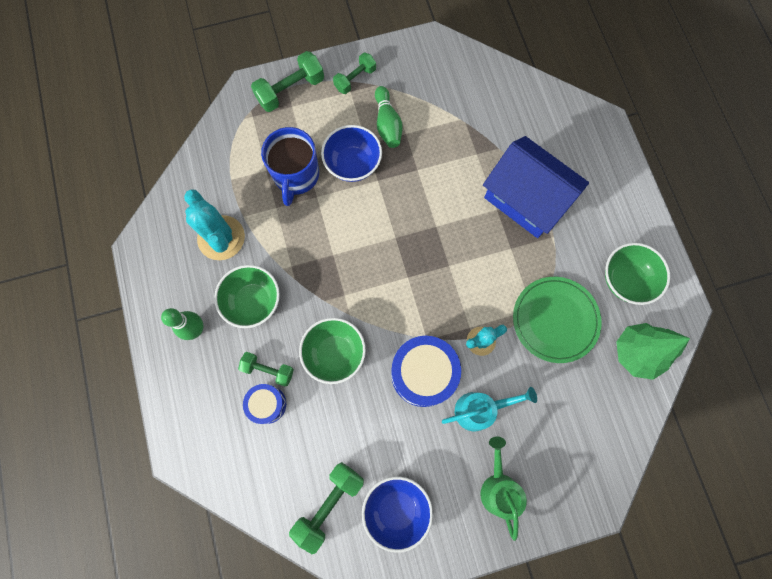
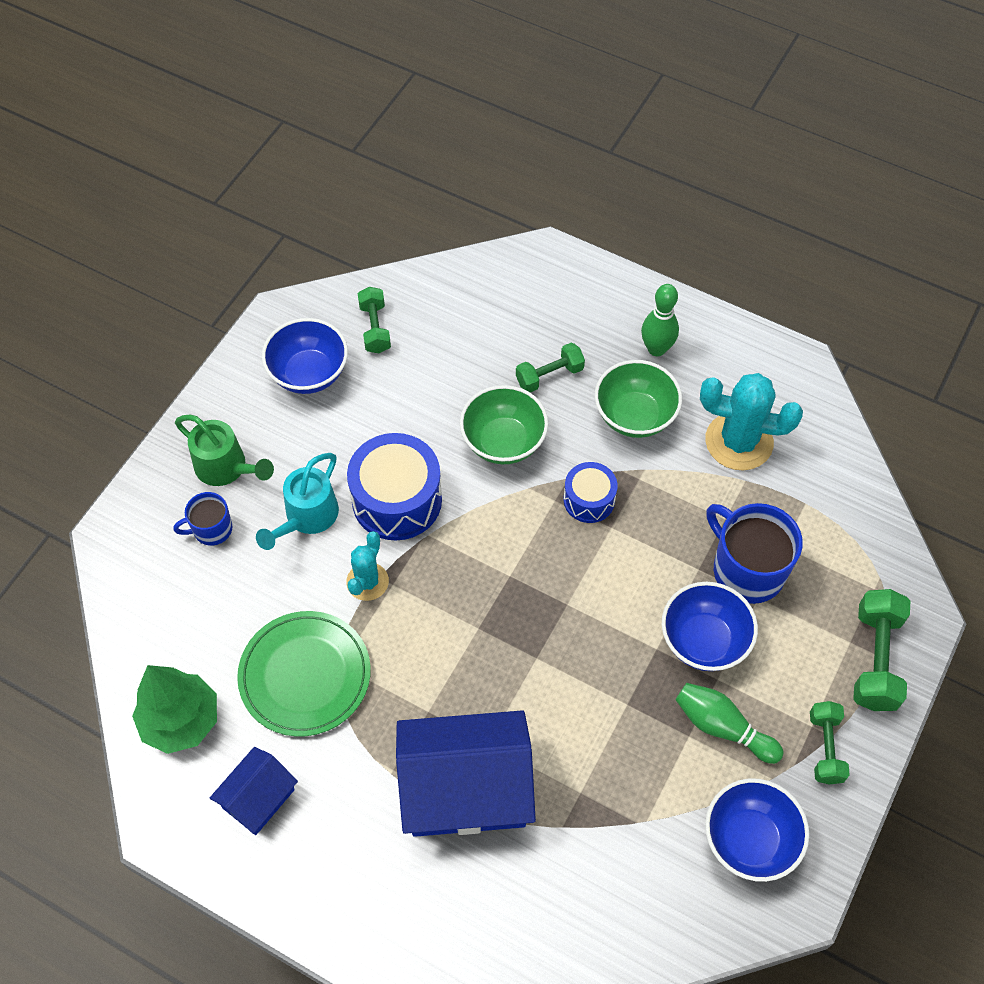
camera: 135 degrees right, 15 degrees down
(267, 404) = (517, 350): blue drum -> blue drum (589, 500)
(329, 504) = (375, 328): green dumbbell -> green dumbbell, size x0.65
(426, 76) = (749, 840): none -> blue bowl
(538, 453) = (211, 529): none -> blue mug
(626, 280) = (258, 798): green bowl -> blue house

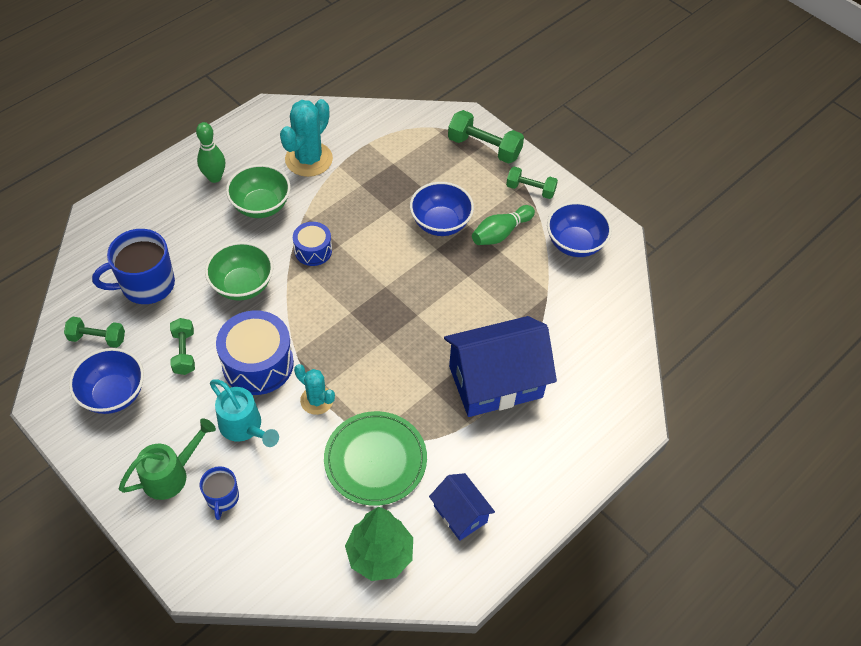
camera: 75 degrees left, 5 degrees down
(466, 789) = (495, 382): blue house -> blue house turned 60 degrees clockwise
(549, 376) = (202, 243): green dumbbell -> green dumbbell (184, 352)
(747, 570) = (401, 186): blue mug -> blue mug (146, 285)

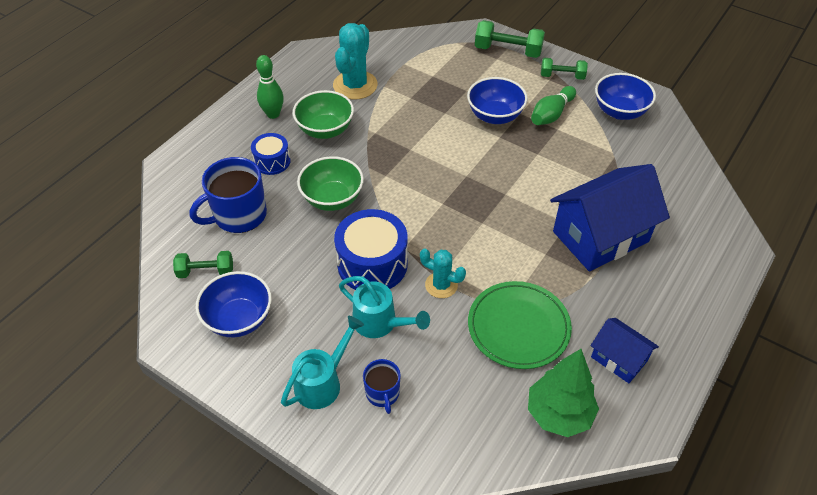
camera: 10 degrees left, 5 degrees down
(171, 474) = (323, 382): green watering can -> turquoise watering can
(184, 352) = (297, 268): green dumbbell -> none
(313, 250) = (388, 158): blue drum -> blue drum (272, 161)

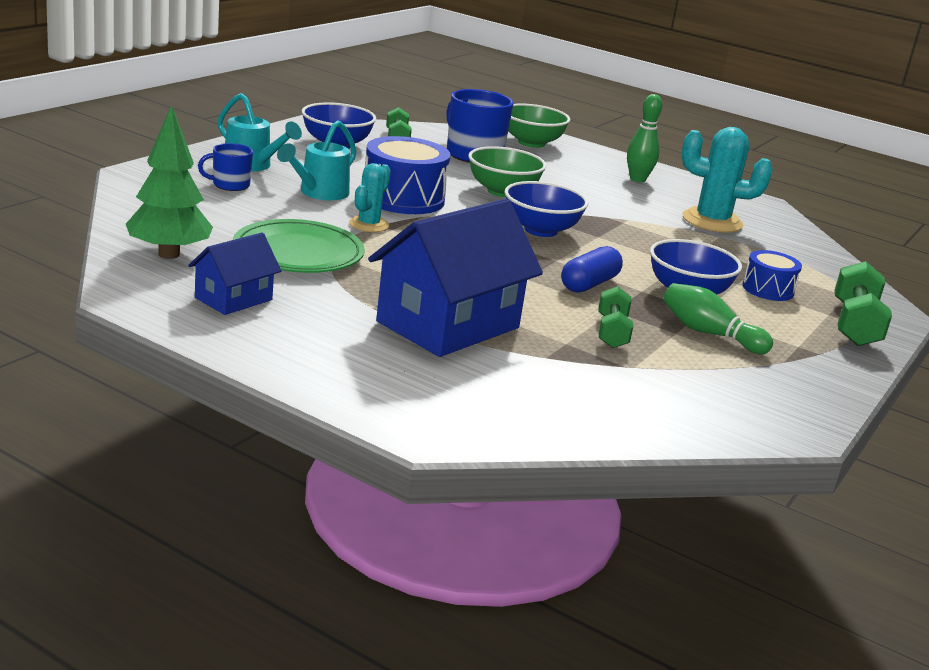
camera: 85 degrees right, 25 degrees down
(272, 161) = (557, 173): blue drum -> blue drum (768, 289)
(325, 130) = (619, 199): green bowl -> green bowl (531, 143)
(501, 162) = (589, 284): none -> blue capsule
(562, 76) = (814, 357): green dumbbell -> green dumbbell (612, 332)
(600, 236) = (448, 325): blue house -> blue house turned 75 degrees clockwise
(619, 111) = (743, 391): blue bowl -> blue bowl (540, 230)

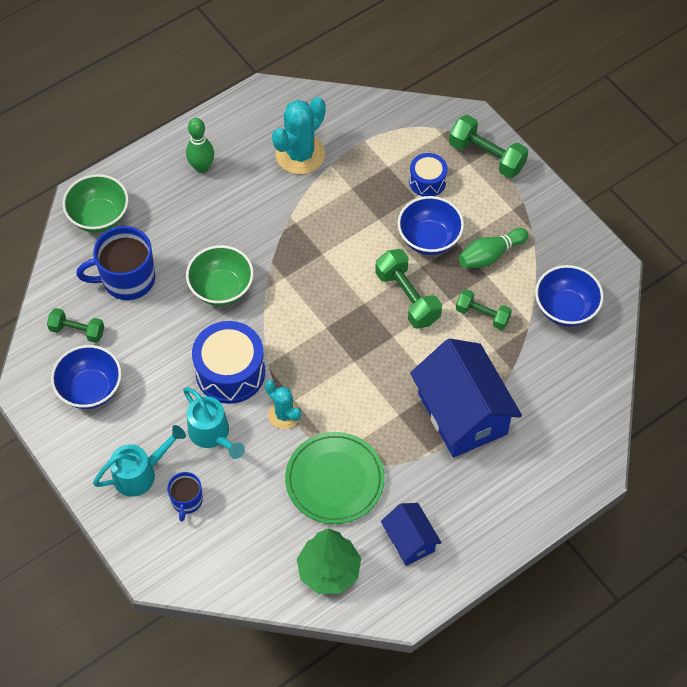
camera: 65 degrees left, 35 degrees up
(540, 230) = (306, 291): blue bowl -> blue bowl (565, 308)
(589, 284) = (407, 297): blue capsule -> green dumbbell

